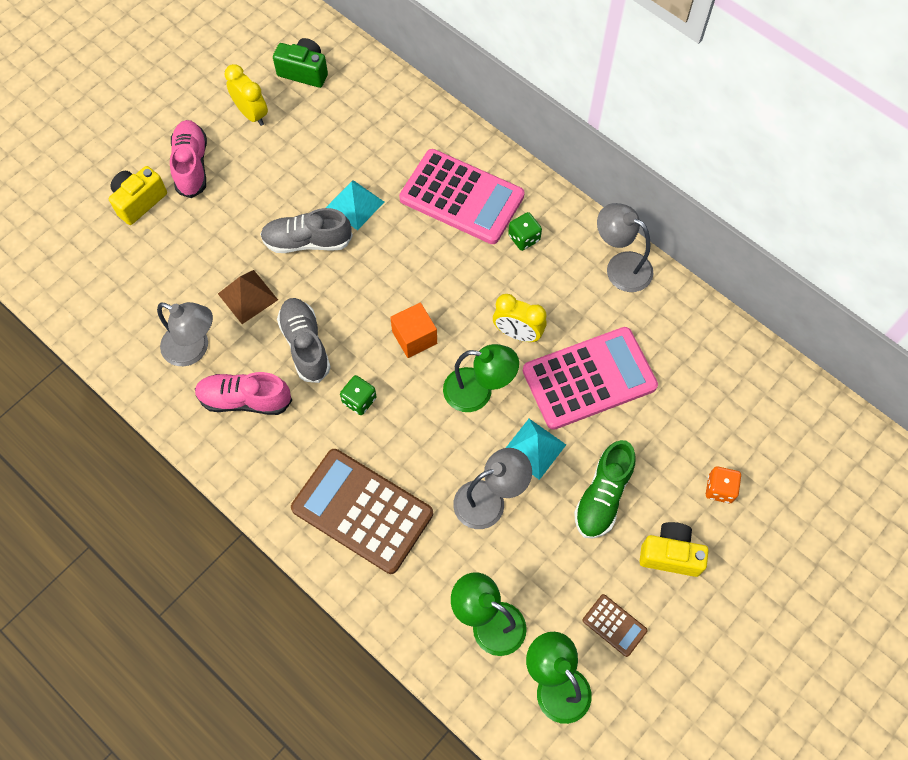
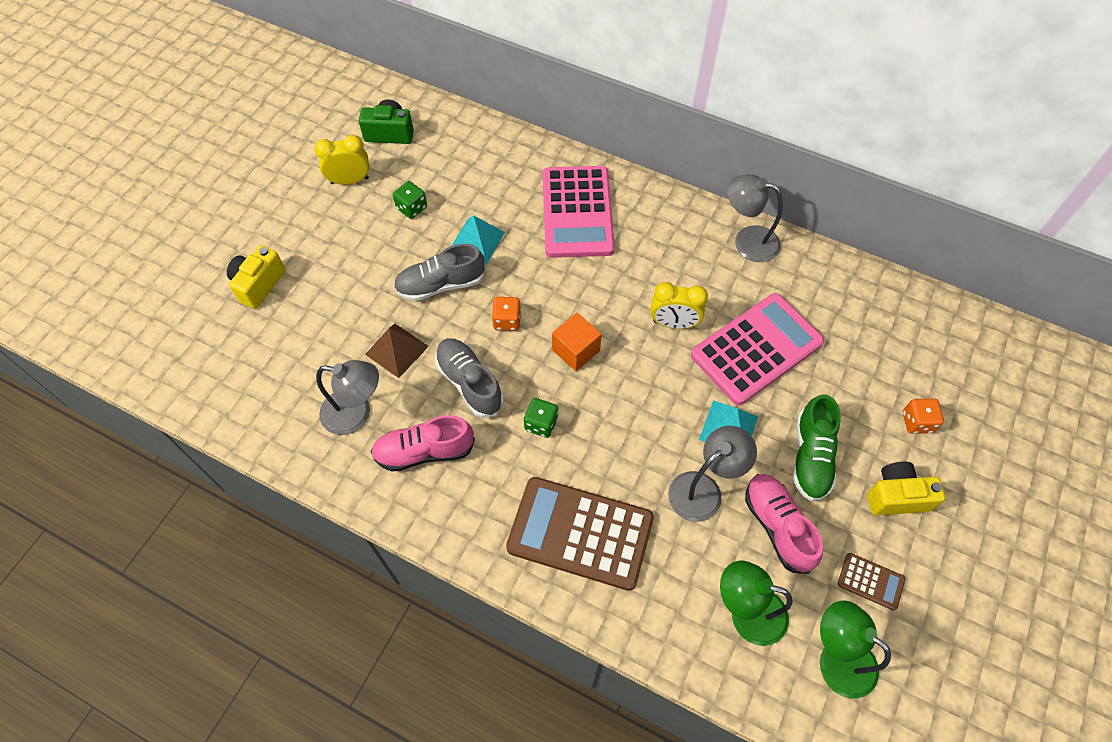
camera: 15 degrees left, 5 degrees down
(192, 165) = (303, 239): pink shoe -> pink shoe (777, 526)
(252, 114) = (350, 180): yellow clock -> yellow clock turned 45 degrees counterclockwise
(359, 292) = (507, 321): none -> orange dice
(461, 197) = (577, 212): pink calculator -> pink calculator turned 75 degrees clockwise
(478, 392) = (655, 387): green lamp -> none
(524, 238) = (648, 236): green dice -> green dice (412, 208)

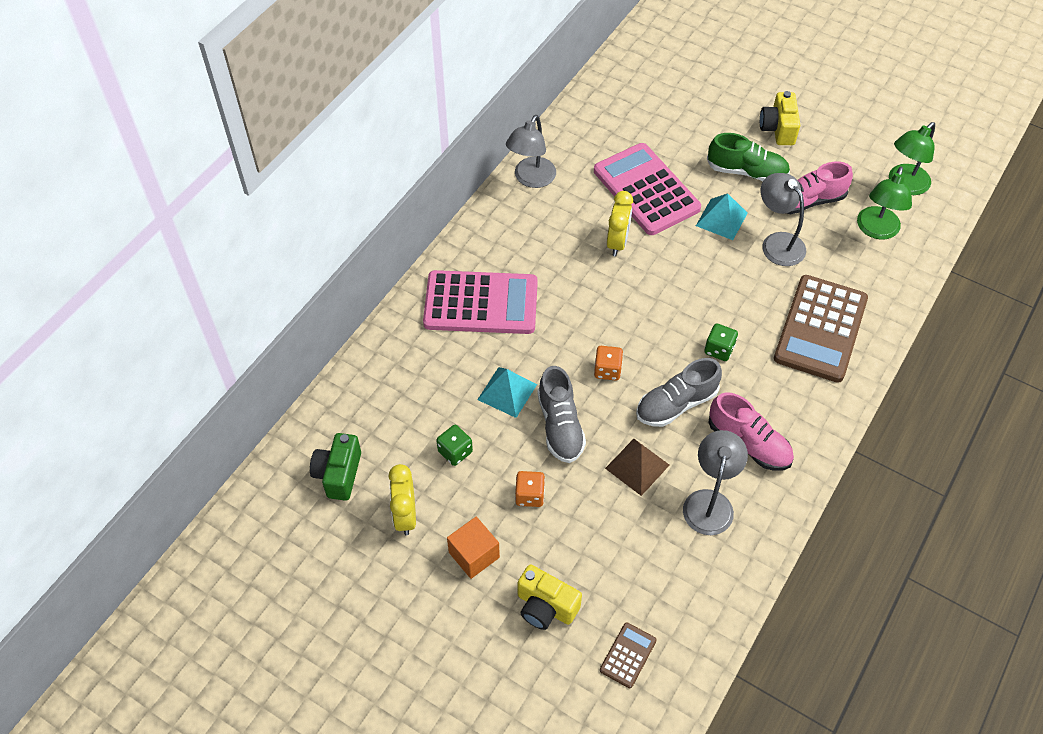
camera: 85 degrees left, 5 degrees down
(424, 451) = (748, 443): pink shoe -> pink shoe turned 45 degrees counterclockwise
(576, 350) = (643, 317): orange cube -> orange cube (474, 555)
(870, 581) = (845, 156): brown calculator -> brown calculator (628, 655)
(917, 422) = (715, 105): orange dice -> orange dice (530, 495)

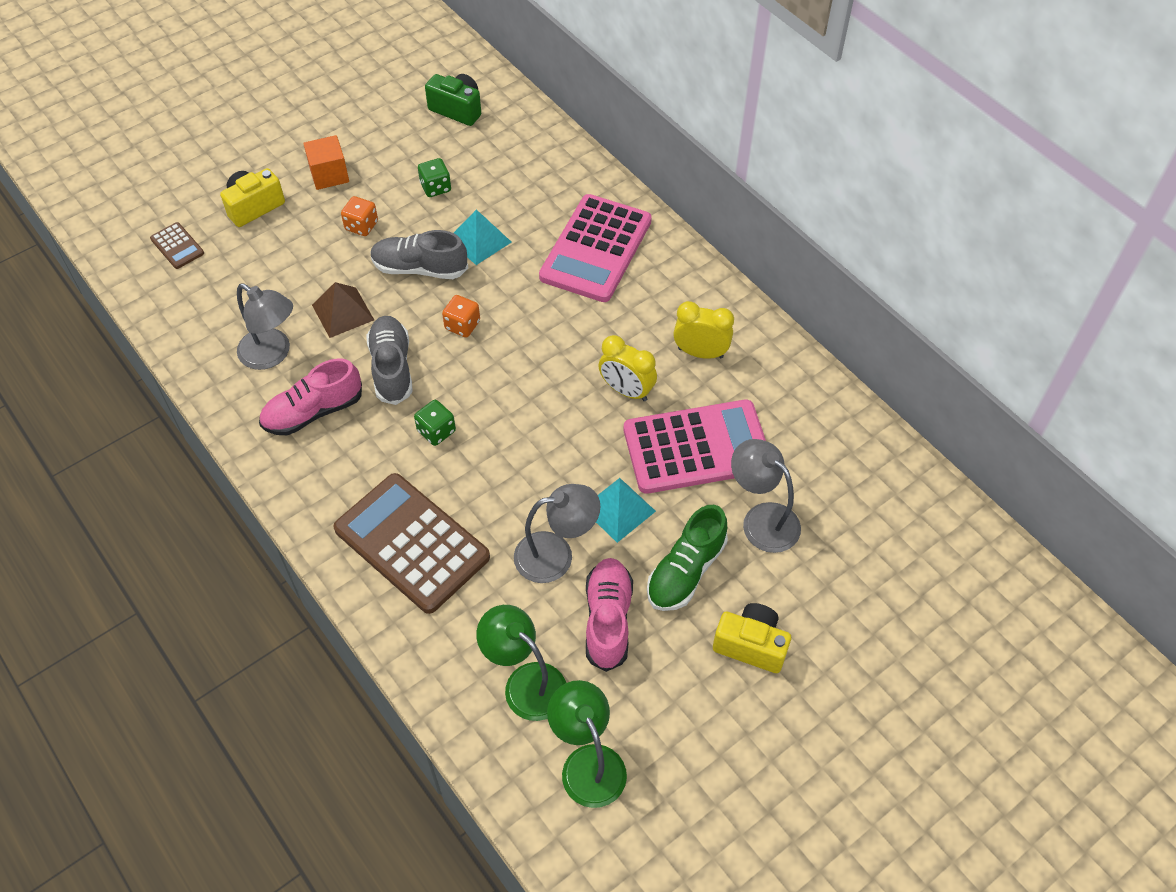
camera: 110 degrees right, 0 degrees up
(405, 515) = (392, 141): yellow clock -> yellow clock (700, 353)
(531, 179) = (756, 340): grey lamp -> grey lamp (761, 519)

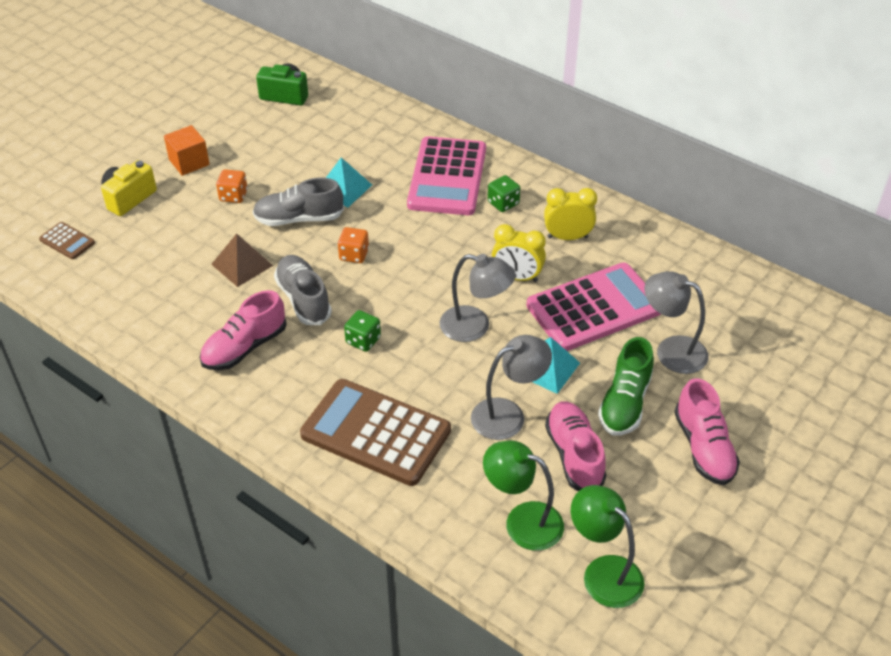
camera: 15 degrees left, 10 degrees down
(272, 354) = (189, 310): grey lamp -> grey lamp (475, 327)
(435, 187) = (289, 156): green dice -> green dice (503, 203)
(751, 645) = (703, 447): yellow camera -> pink shoe

